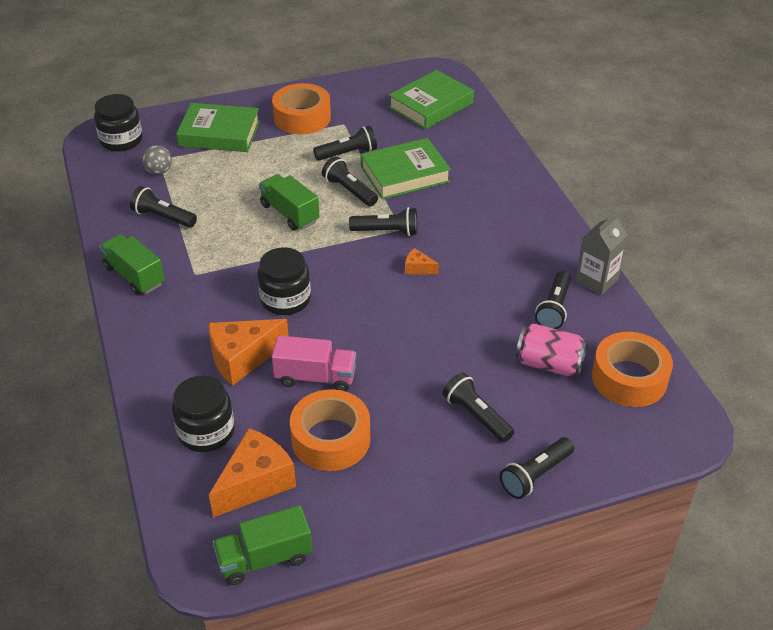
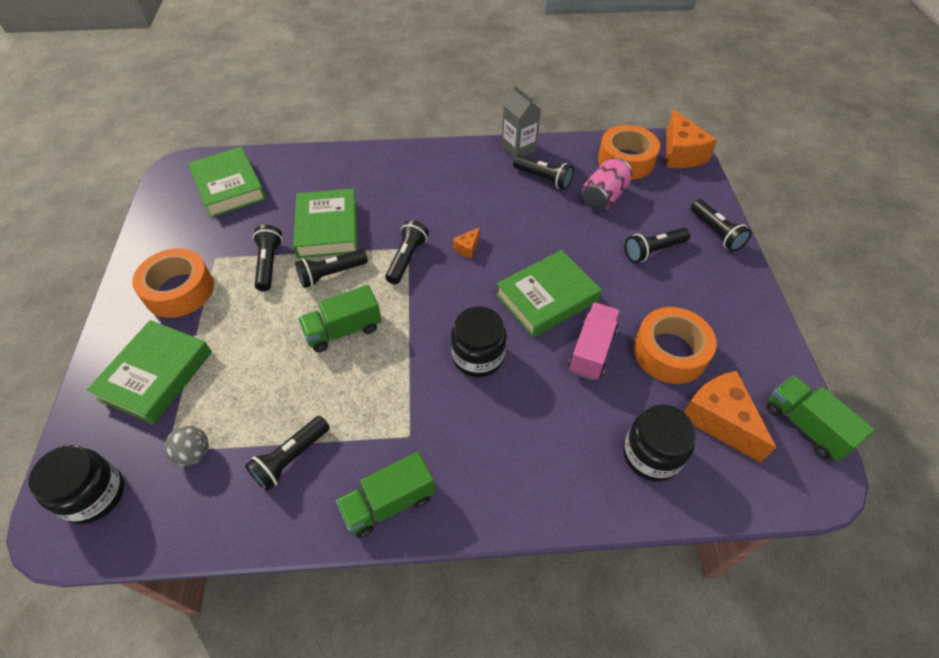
camera: 75 degrees left, 10 degrees up
(242, 358) = (554, 407): orange cheese -> orange cheese (680, 154)
(264, 558) = (805, 426): green truck -> green truck turned 150 degrees clockwise
(372, 336) = (547, 298): none -> green book

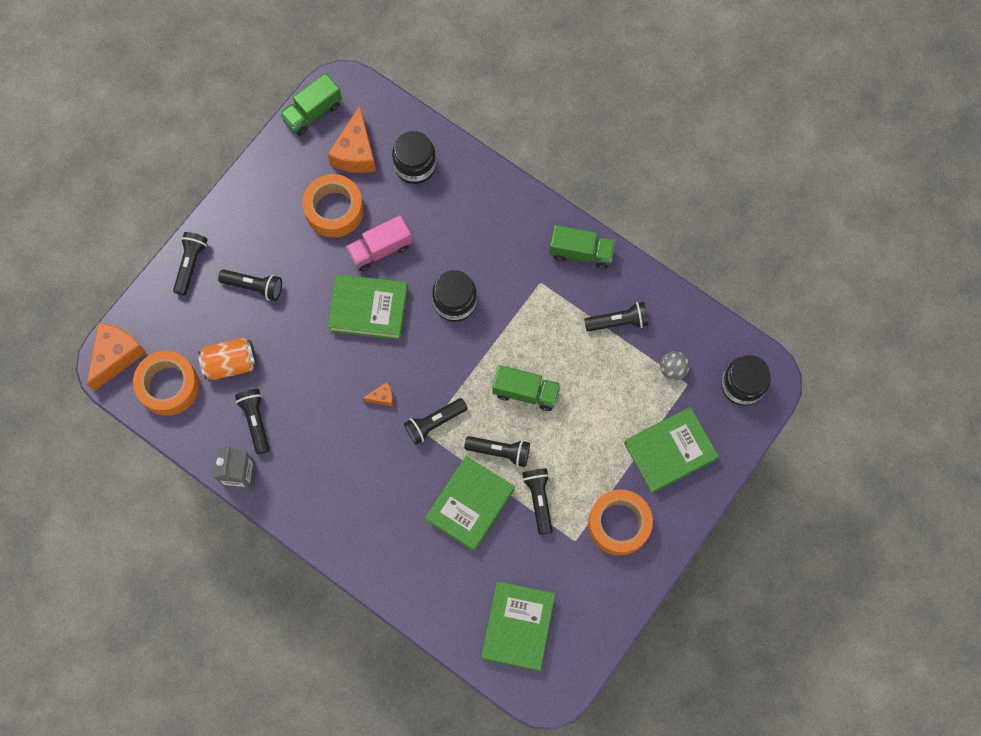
camera: 140 degrees left, 20 degrees up
(269, 264) = (538, 500): black flashlight -> black flashlight turned 135 degrees clockwise
(603, 197) = (231, 363): pink can -> orange can
(805, 426) = (312, 112): green truck -> green truck turned 45 degrees clockwise

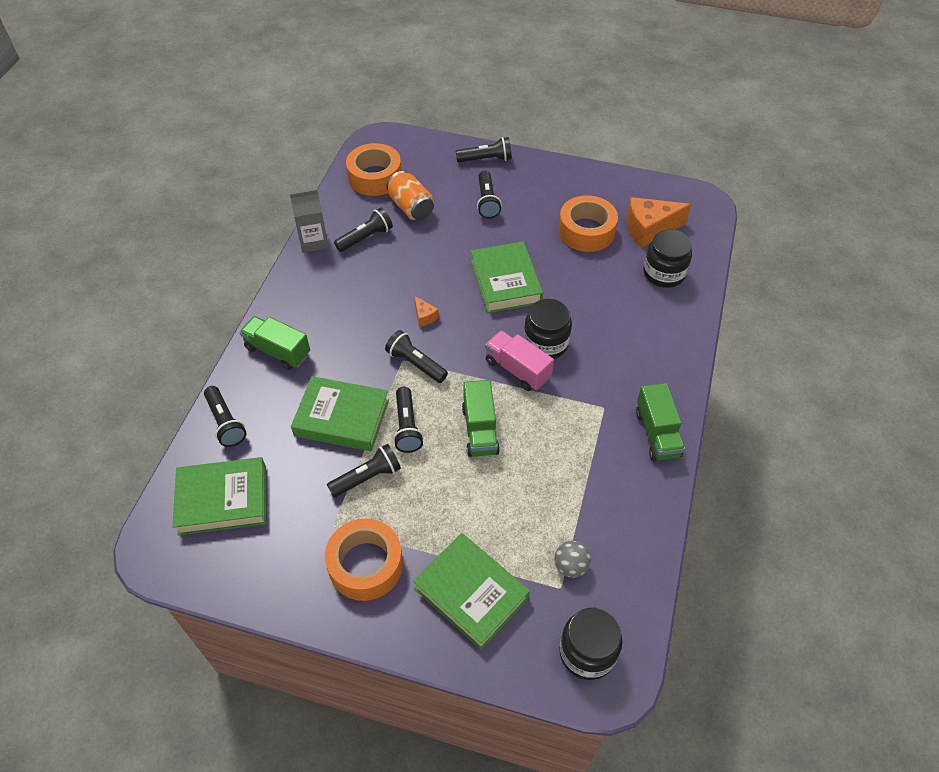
camera: 70 degrees right, 20 degrees down
(117, 356) = (387, 141): orange cheese -> none
(312, 112) = (667, 191): green truck -> green truck (278, 351)
(380, 249) = (567, 273): pink truck -> pink truck (517, 369)
(618, 321) = (599, 492): black flashlight -> black flashlight (226, 422)

